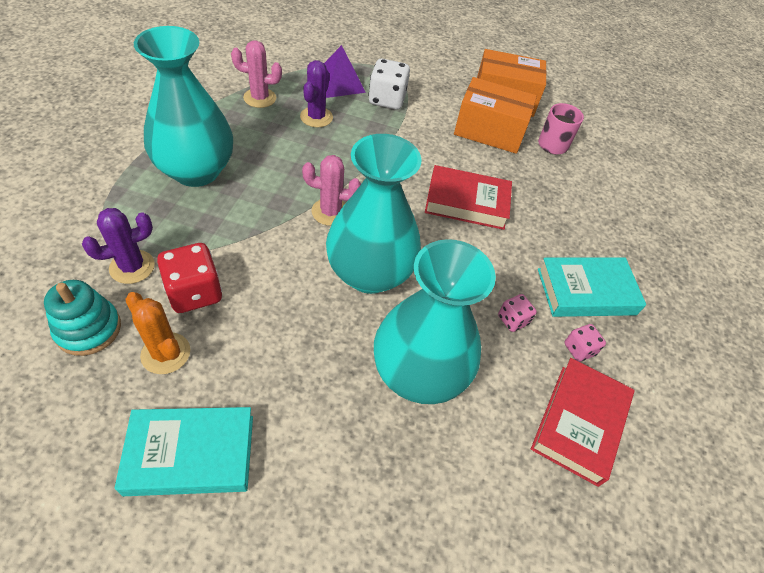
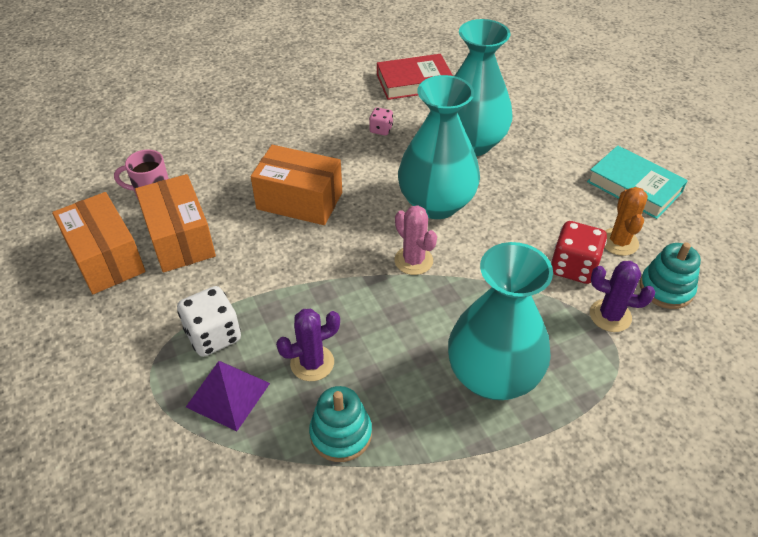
camera: 125 degrees left, 5 degrees down
(260, 98) = (341, 434): pink cactus -> turquoise stacking toy
(466, 202) = (299, 200): red book -> orange box
(579, 349) = (365, 99): pink dice -> none
(586, 292) = (314, 113): turquoise book -> none

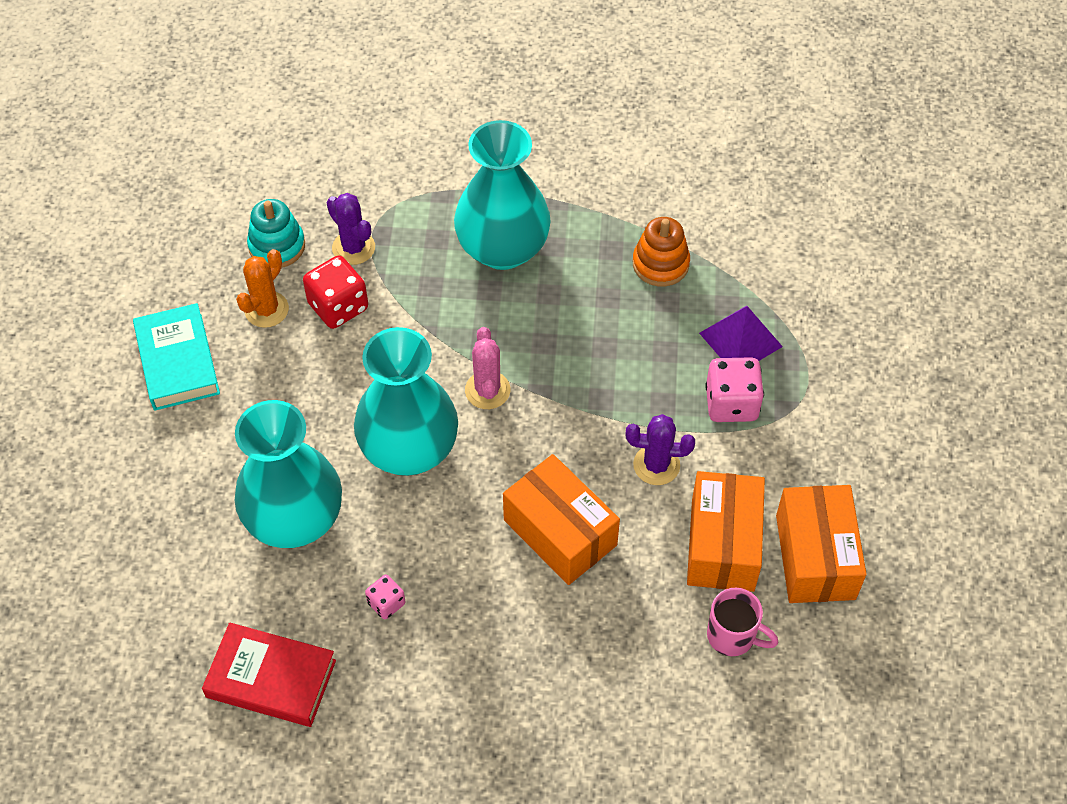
camera: 150 degrees left, 10 degrees up
(213, 336) = (731, 403): white dice -> pink dice
(312, 363) = (652, 333): purple cactus -> purple cactus (656, 465)
(341, 434) = (660, 264): turquoise stacking toy -> orange stacking toy

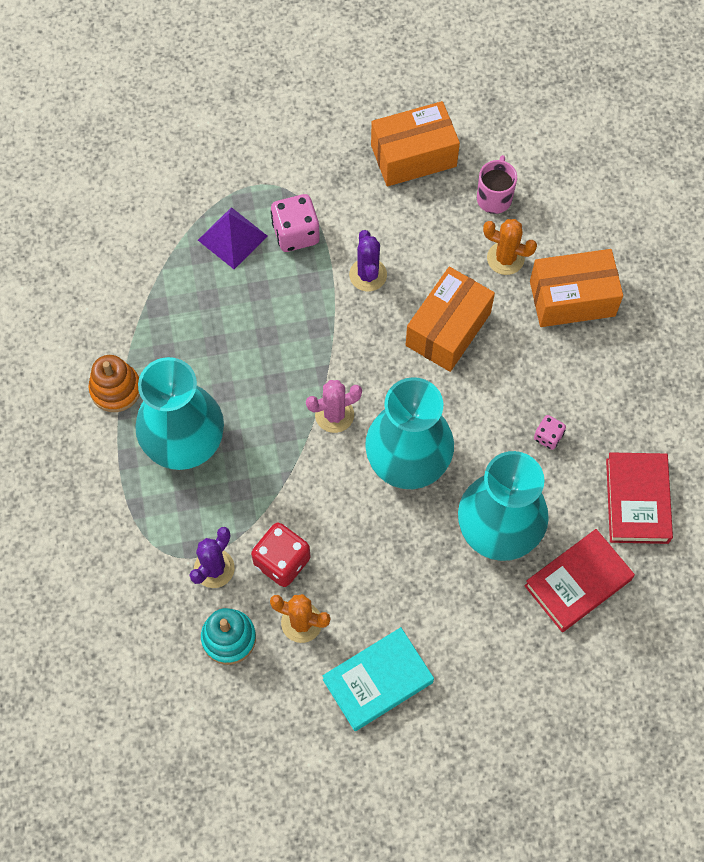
camera: 105 degrees left, 10 degrees up
(200, 582) = (578, 583): none -> red book
(640, 624) = (505, 258): none -> orange cactus
(660, 264) = (170, 311): orange stacking toy -> orange stacking toy (115, 389)
(723, 544) = (422, 217): orange box -> orange box (572, 298)

